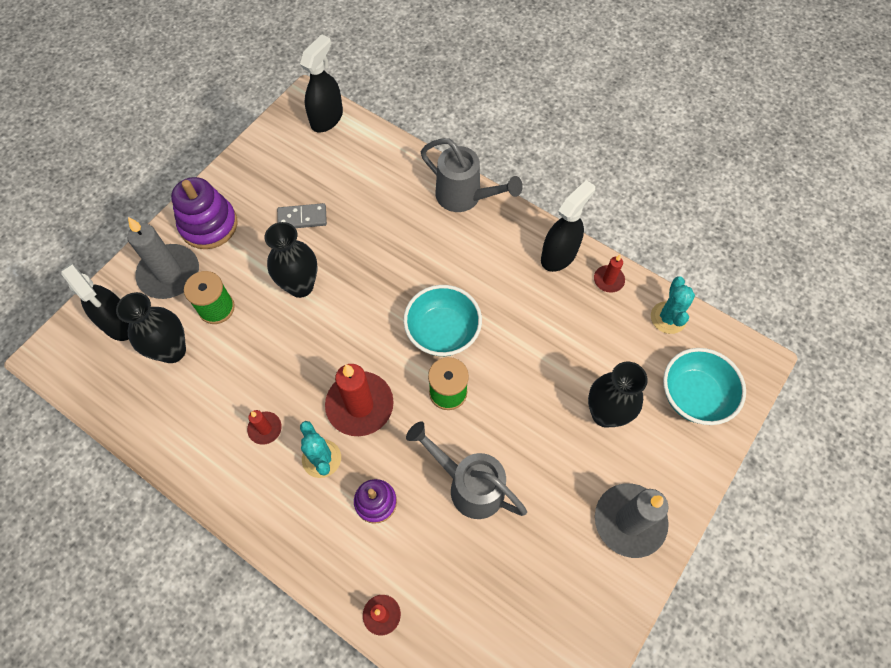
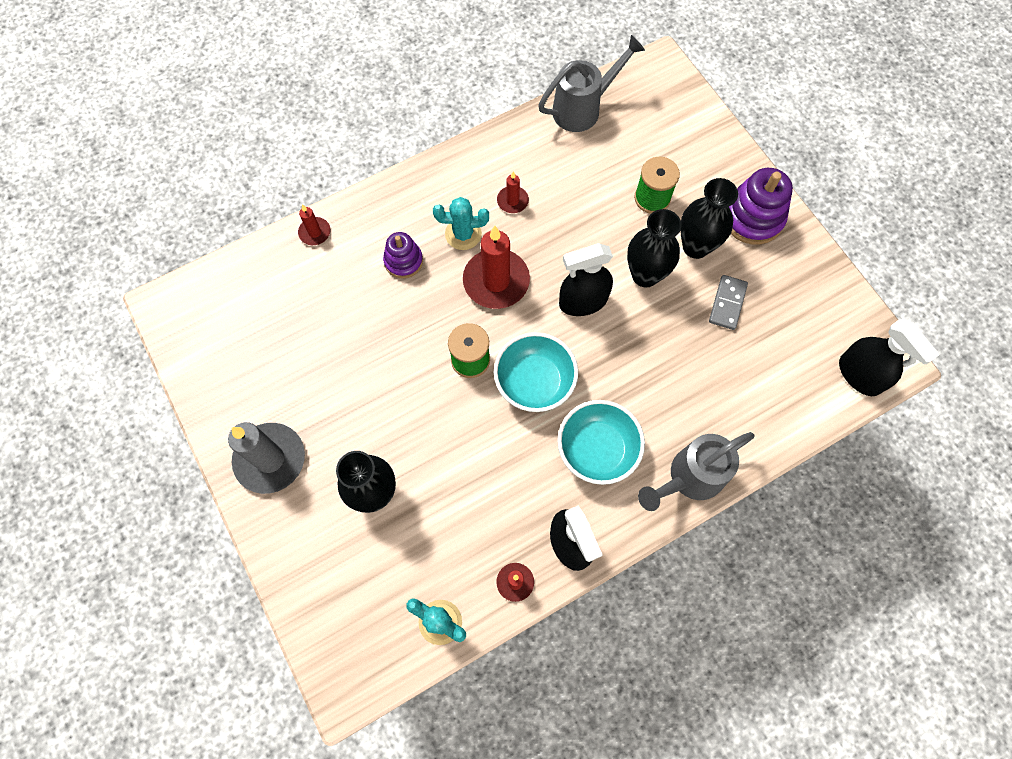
camera: 115 degrees right, 5 degrees up
(119, 323) = (670, 120): black spray bottle -> black spray bottle (582, 301)
(169, 274) = (707, 171): grey candle -> none
(172, 351) = (623, 153): black vase -> black vase (695, 246)
(469, 485) = (376, 339): grey watering can -> grey watering can (583, 108)
(694, 396) = (345, 594): turquoise bowl -> turquoise bowl (597, 449)

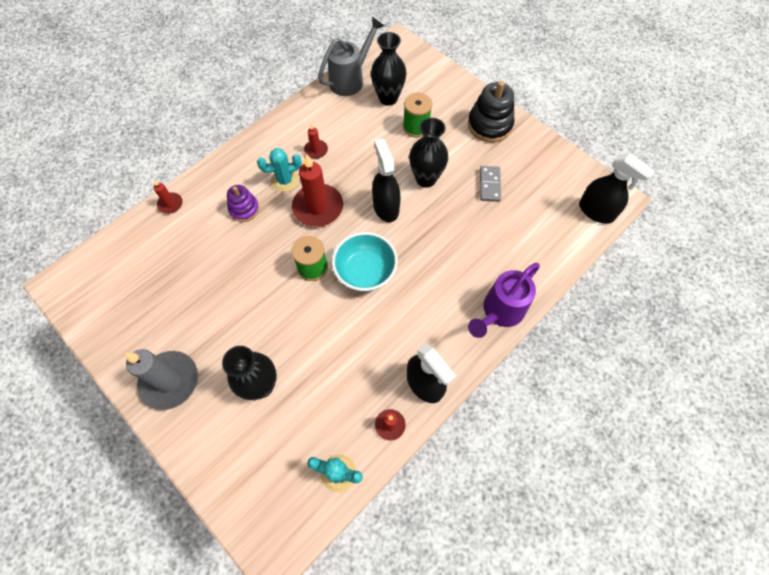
camera: 15 degrees left, 5 degrees down
(582, 301) = (386, 207): black spray bottle -> black spray bottle turned 105 degrees clockwise
(597, 449) = (425, 309): turquoise bowl -> none
(689, 478) = (499, 312): grey watering can -> purple watering can
(695, 246) = (456, 152): black vase -> black vase (388, 98)
(752, 218) = (489, 125): purple stacking toy -> black stacking toy

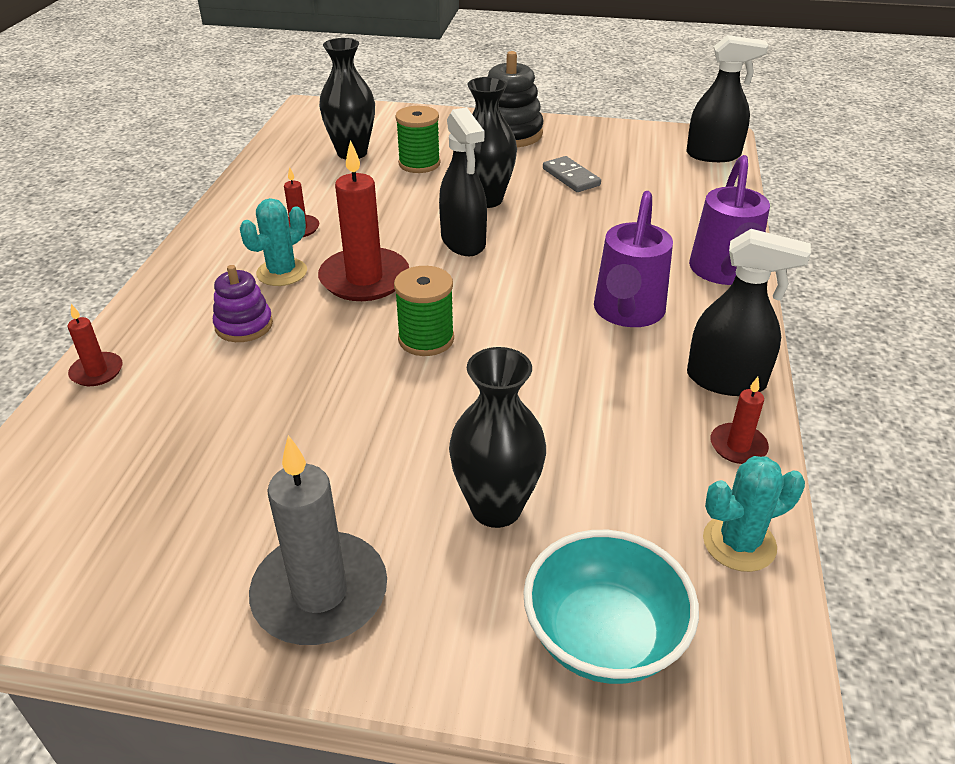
camera: 35 degrees left, 25 degrees down
(350, 79) = (279, 154): grey watering can -> none
(365, 272) = (509, 311): turquoise bowl -> turquoise bowl (603, 636)
(386, 207) = (463, 242): black spray bottle -> black spray bottle turned 150 degrees counterclockwise
(420, 309) = (627, 313): none -> purple watering can

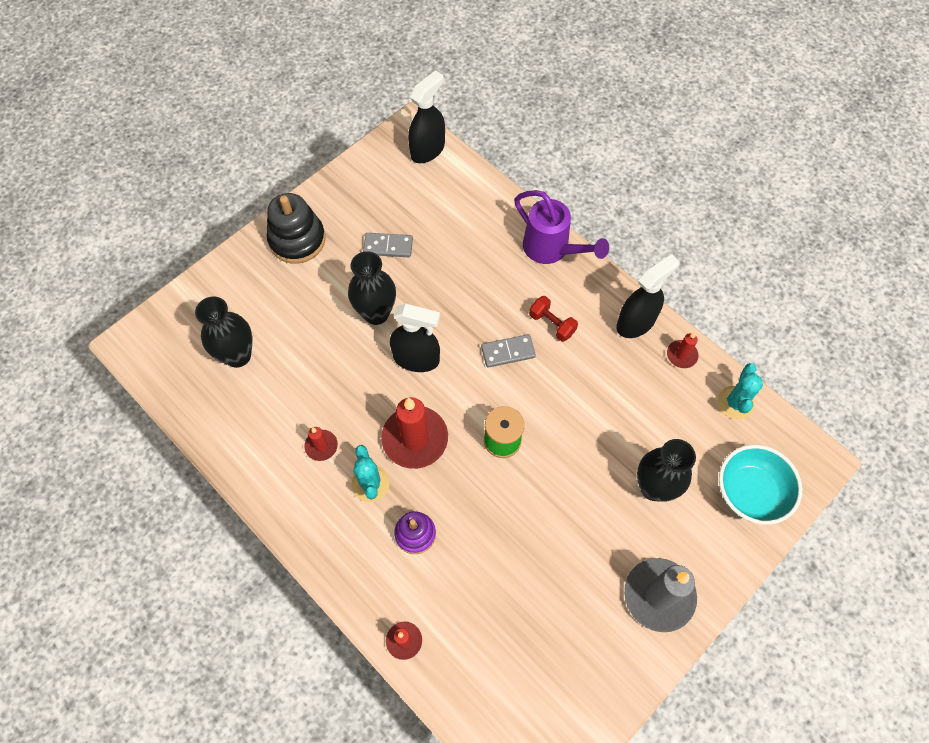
camera: 55 degrees left, 25 degrees up
(419, 164) = (293, 322): green spool -> none
(547, 296) = (508, 352): none -> grey domino
(627, 313) = (552, 324): purple watering can -> red dumbbell

